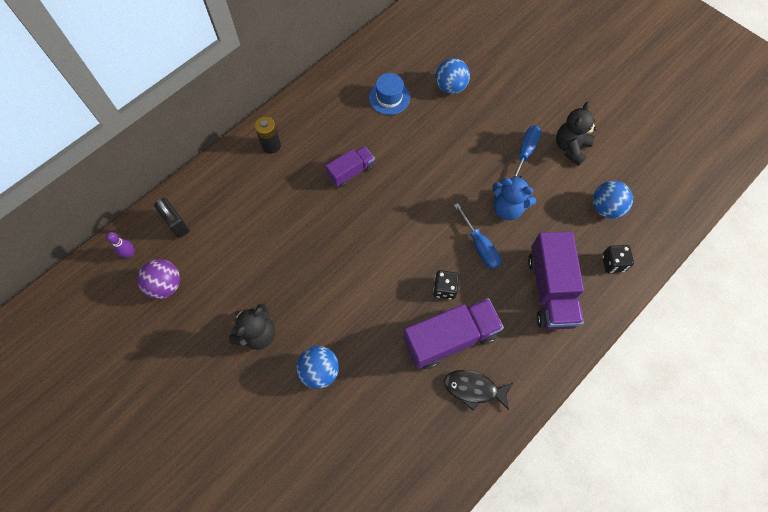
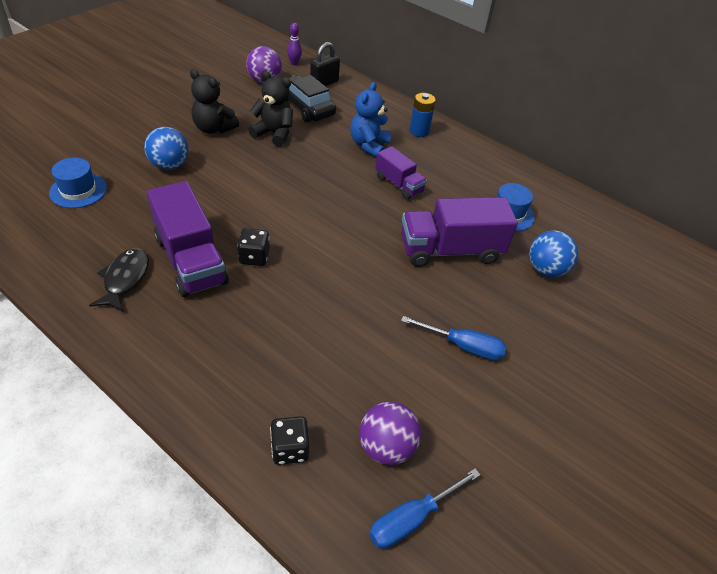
camera: 80 degrees right, 20 degrees down
(223, 244) = (305, 107): none -> black car
(271, 145) = (419, 131): black battery -> blue battery
(358, 454) = (78, 190): none -> blue hat
(479, 245) = (312, 291): blue screwdriver -> blue screwdriver (412, 518)
(507, 208) = (370, 322): blue teddy bear -> blue teddy bear (369, 145)
(550, 290) = (248, 363): purple truck -> purple truck (450, 250)
(570, 148) = (487, 405): black teddy bear -> black teddy bear (274, 134)
(605, 208) = (386, 447): blue ball -> purple ball

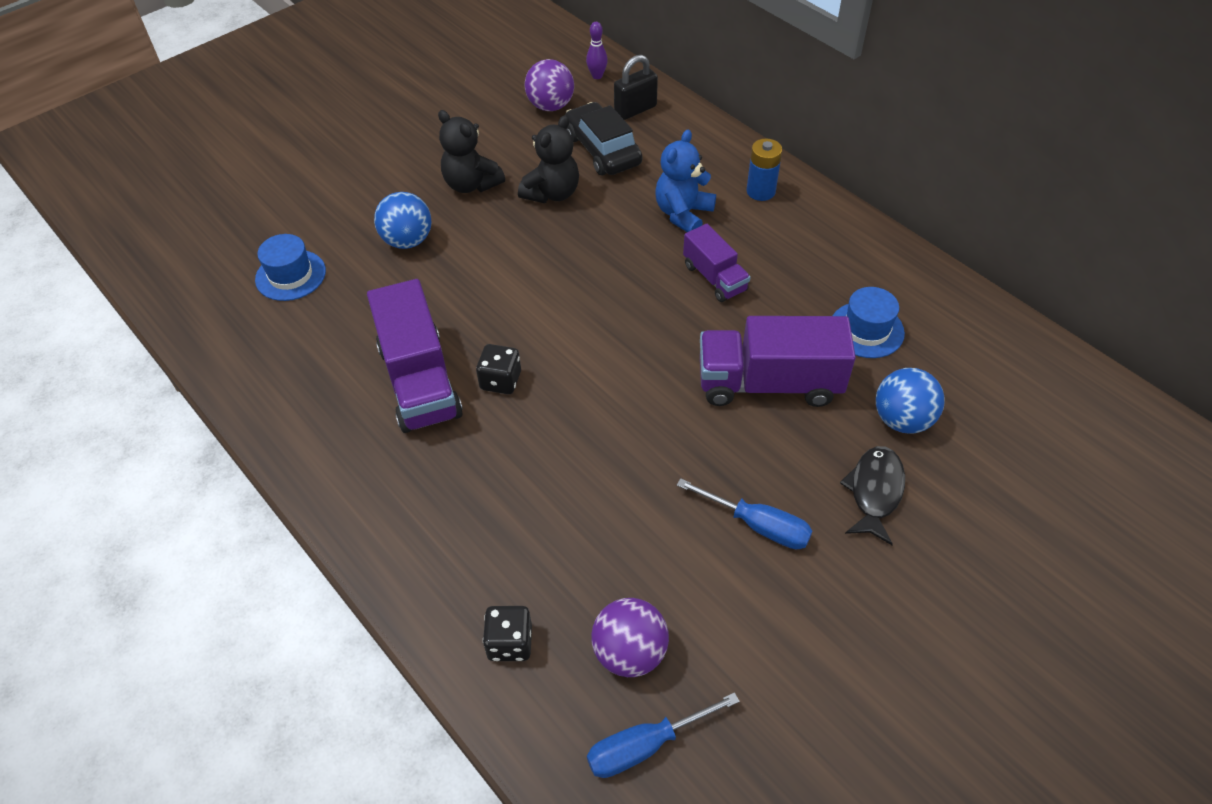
camera: 15 degrees right, 5 degrees up
(125, 279) = (337, 403): black fish -> black fish (874, 492)
(274, 134) = (552, 193): black teddy bear -> black teddy bear turned 90 degrees clockwise

